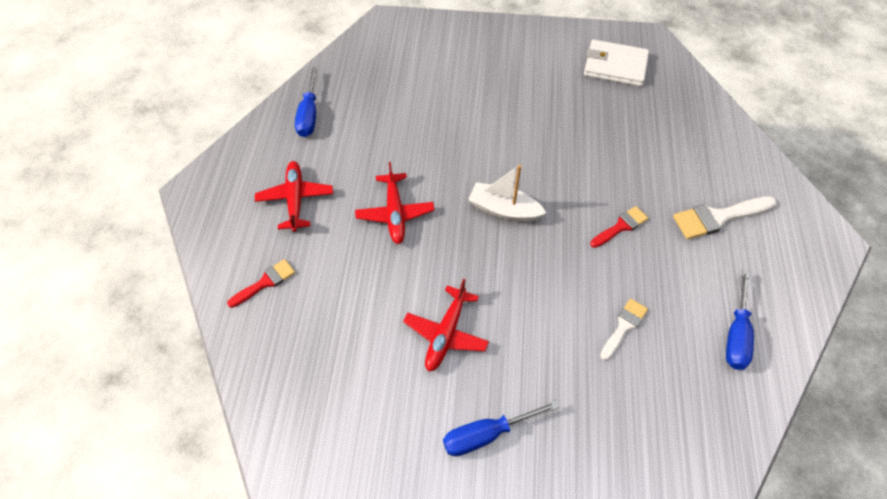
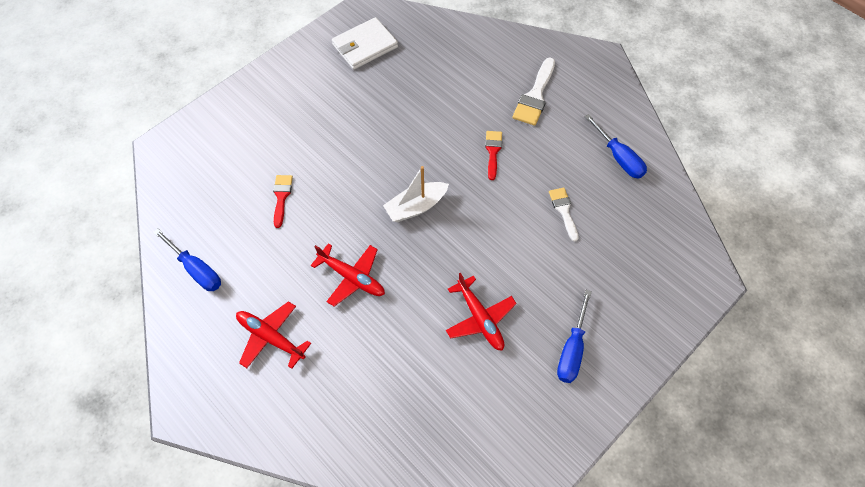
camera: 50 degrees left, 5 degrees up
(265, 282) = (327, 411): red brush -> red brush (281, 197)

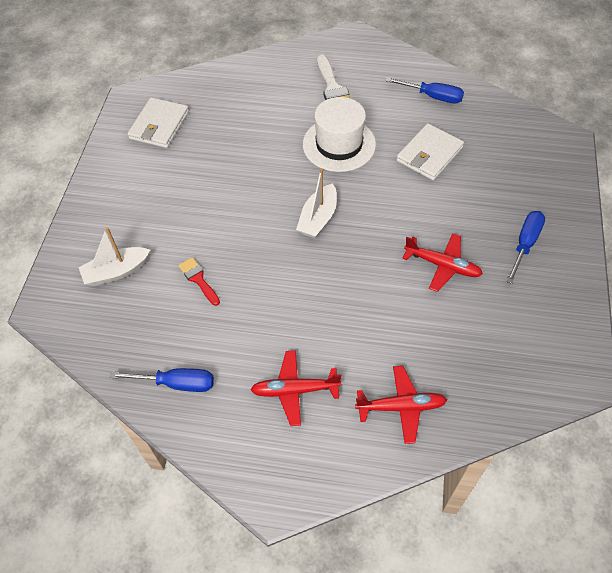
camera: 35 degrees left, 5 degrees down
(231, 151) = (116, 272): none -> white boat
(351, 277) = (317, 301): red plane -> red plane (400, 407)
(493, 151) = (339, 144): red brush -> white hat
(563, 210) = (429, 154): white brush -> white wallet
(572, 350) = (525, 244): blue screwdriver -> blue screwdriver turned 135 degrees counterclockwise

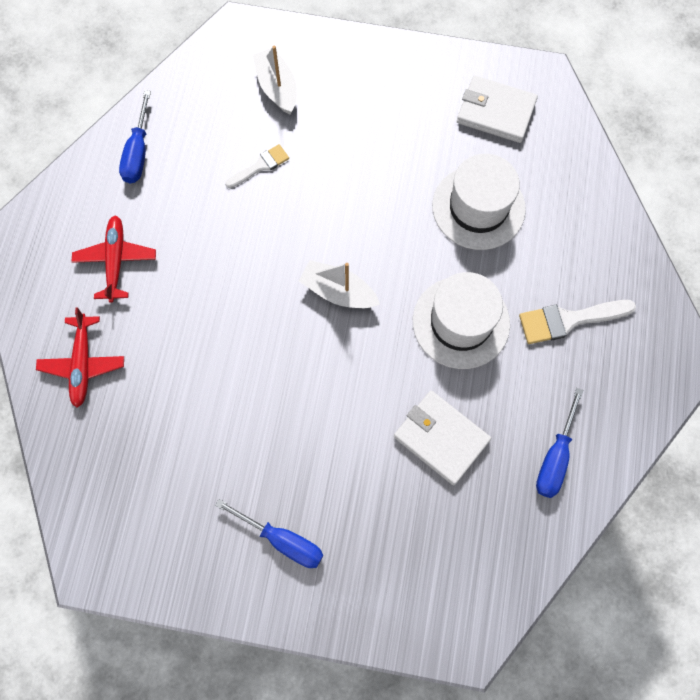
camera: 90 degrees right, 15 degrees up
(198, 279) = (261, 166): red brush -> white brush
(243, 135) = (478, 207): none -> white hat
(442, 265) = (258, 430): red plane -> none

